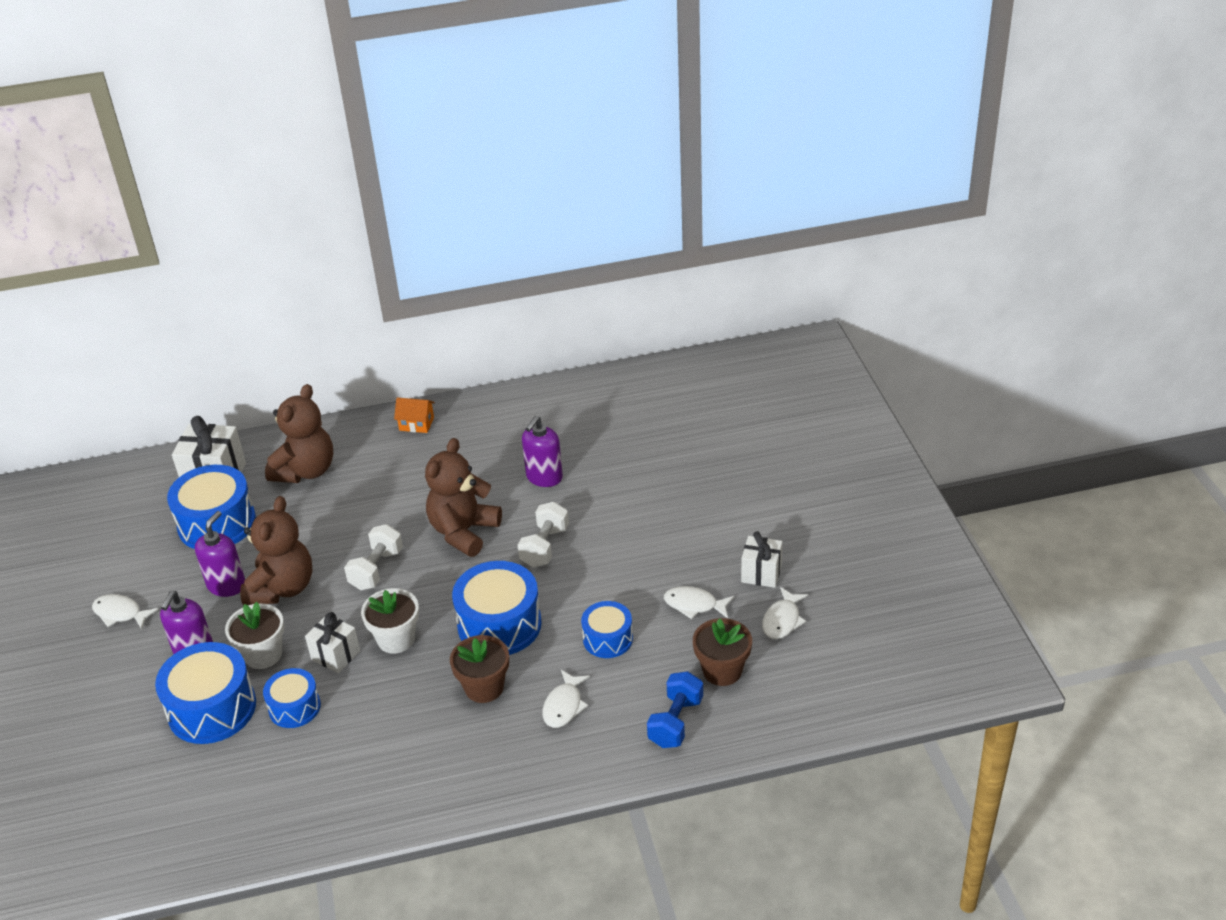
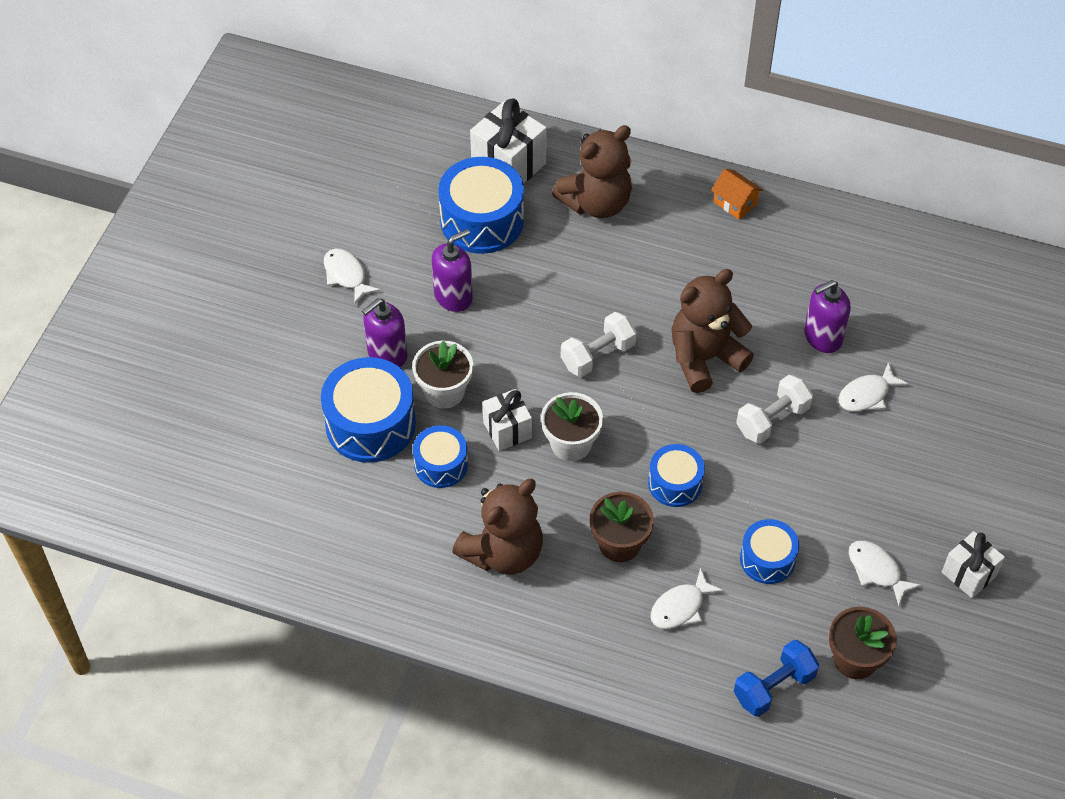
camera: 30 degrees right, 15 degrees up
(282, 588) = (500, 328): brown teddy bear -> brown teddy bear (503, 552)
(499, 624) = (675, 483): blue drum -> blue drum, size x0.59
(782, 620) = (953, 639): white fish -> white fish (867, 395)

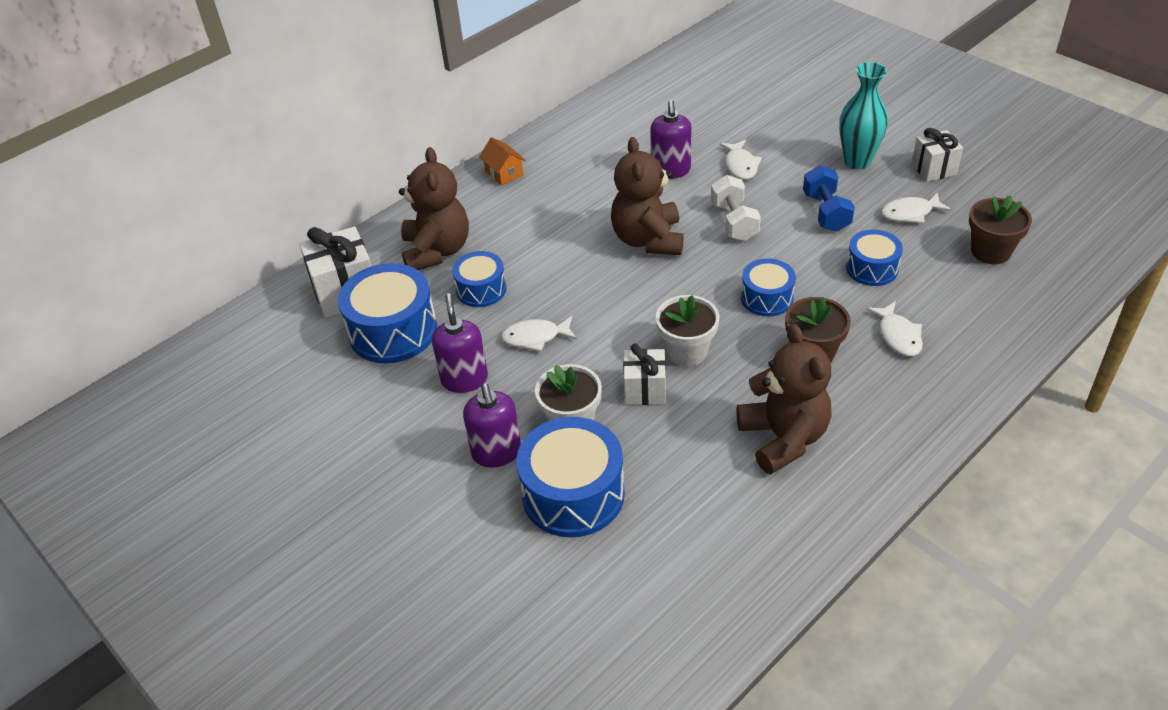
camera: 60 degrees left, 10 degrees down
(346, 275) = (375, 454): white fish -> white fish (535, 337)
(441, 464) = (656, 453): blue drum -> blue drum (481, 289)
(597, 355) = (601, 302): white dumbbell -> none
(735, 203) = (504, 173): orange house -> orange house turned 75 degrees clockwise
(773, 687) = (1002, 305): blue dumbbell -> blue dumbbell (826, 212)
(938, 498) = (857, 161): none -> turquoise vase

